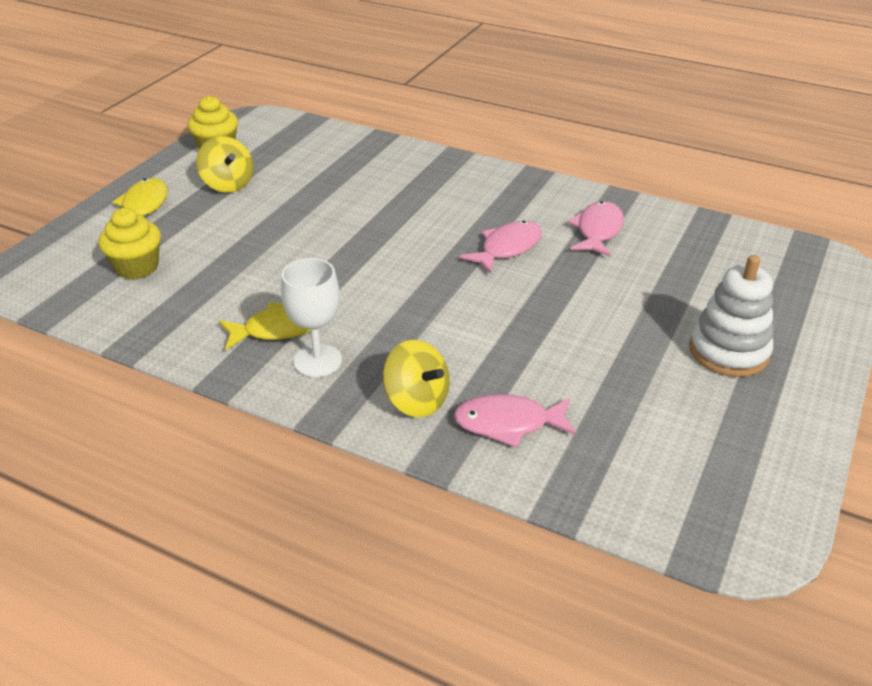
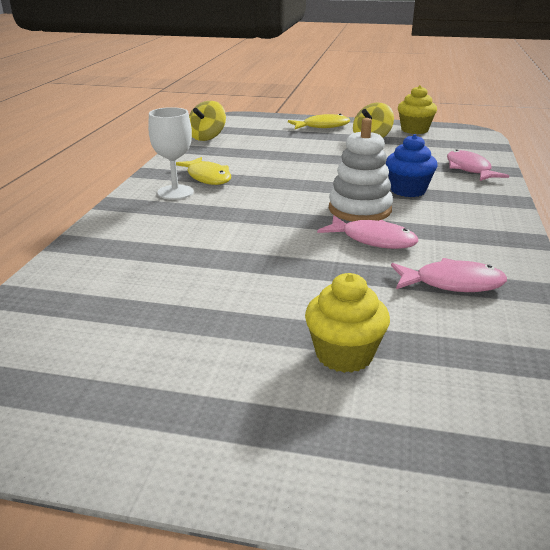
camera: 75 degrees right, 10 degrees down
(137, 267) = (254, 136): yellow cupcake -> yellow cupcake (344, 355)
(401, 201) = (408, 190): none -> blue cupcake
(416, 400) = (137, 228): yellow spinning top -> yellow spinning top (207, 137)
(508, 423) = (112, 265): pink fish -> pink fish (469, 169)
(728, 351) = (258, 387): white stacking toy -> white stacking toy (360, 209)

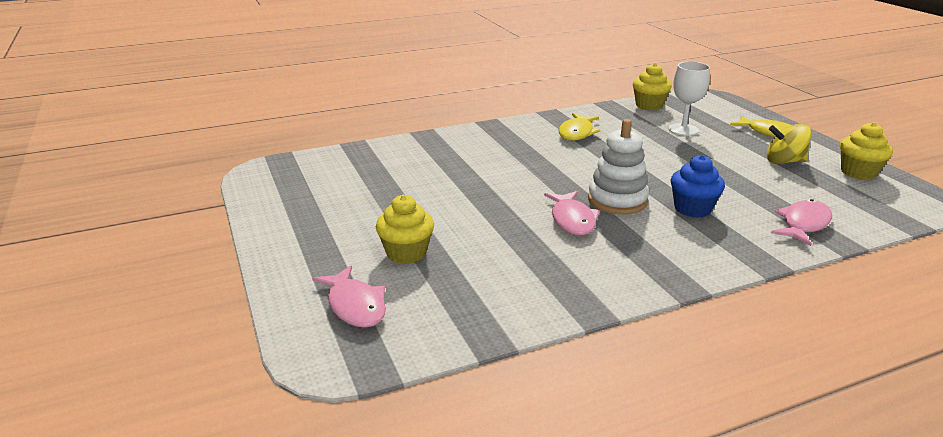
camera: 55 degrees right, 0 degrees up
(175, 192) = (535, 133): white goblet -> white goblet (683, 130)
(207, 137) = (649, 105): yellow spinning top -> yellow cupcake
(452, 283) = (547, 268): pink fish -> pink fish (355, 305)

